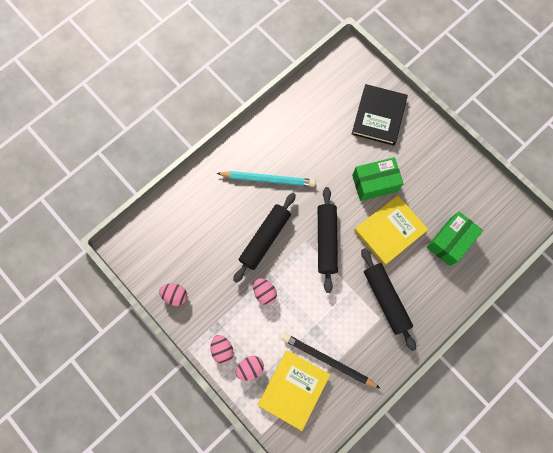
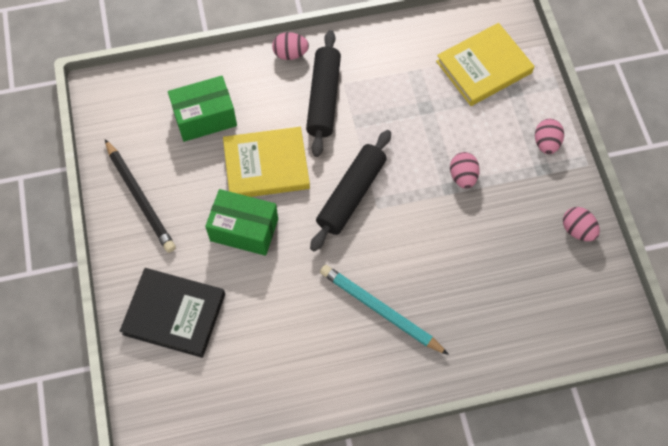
camera: 150 degrees left, 10 degrees down
(250, 368) = (522, 109): pink egg -> pink egg (290, 54)
(265, 239) = (427, 237): black rolling pin -> none
(328, 360) = (429, 73): black pencil -> black pencil (140, 198)
(379, 116) = (174, 313): black book -> black book turned 60 degrees clockwise

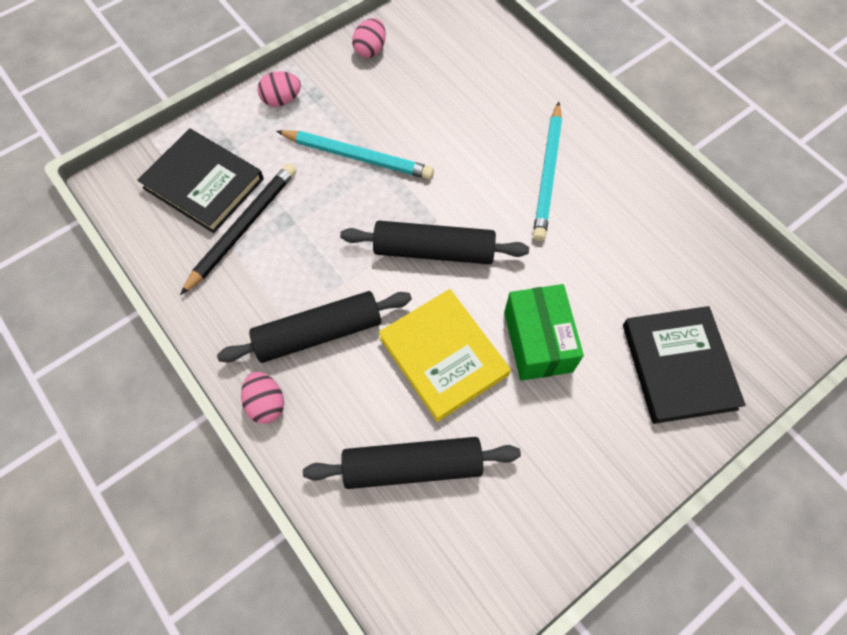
camera: 115 degrees left, 0 degrees up
(140, 198) = (567, 487): black pencil -> black pencil (243, 228)
(205, 117) = (412, 466): green box -> black rolling pin
(462, 176) = (358, 157): pink egg -> turquoise pencil
(484, 67) = (204, 183): yellow book -> black book

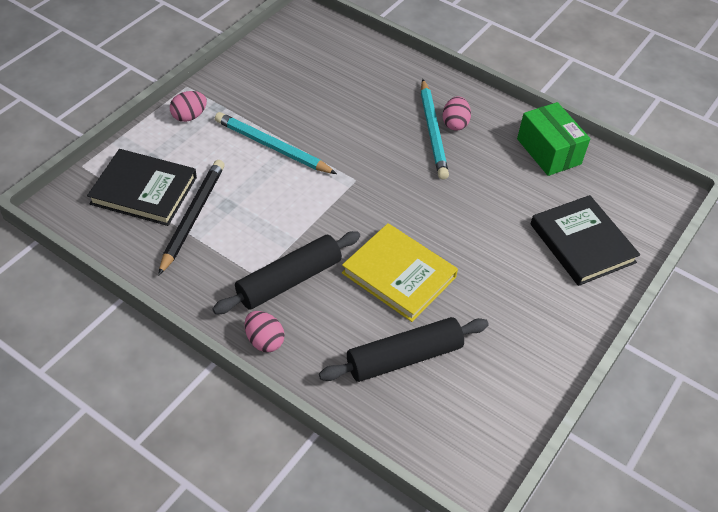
camera: 20 degrees left, 15 degrees down
(358, 157) = (272, 147): turquoise pencil -> turquoise pencil turned 150 degrees counterclockwise
(370, 50) = (252, 67): pink egg -> pink egg (455, 124)
(434, 250) = (362, 202): black rolling pin -> none
(537, 341) = (469, 249): green box -> green box (548, 151)

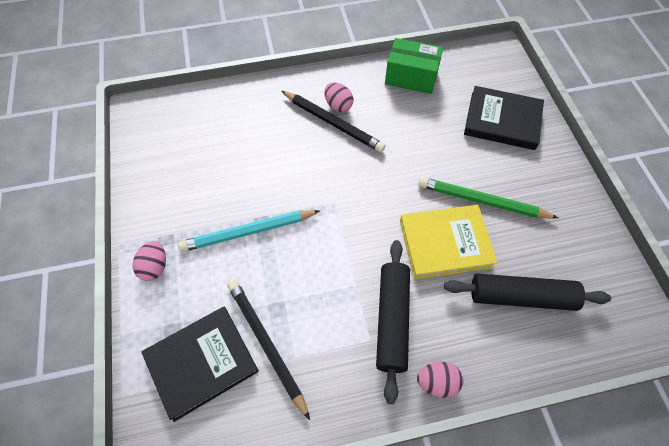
camera: 45 degrees left, 10 degrees up
(404, 357) = (521, 296): black rolling pin -> black rolling pin turned 75 degrees clockwise
(433, 132) = (333, 123): turquoise pencil -> black pencil
(472, 277) = (482, 201): none -> green pencil

